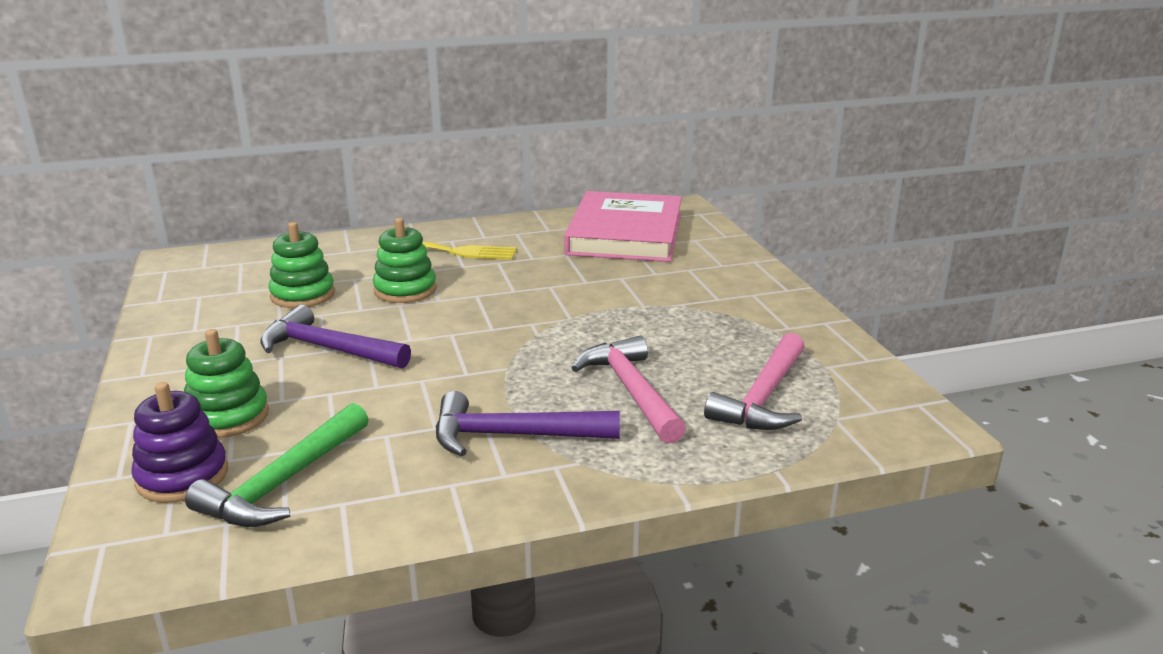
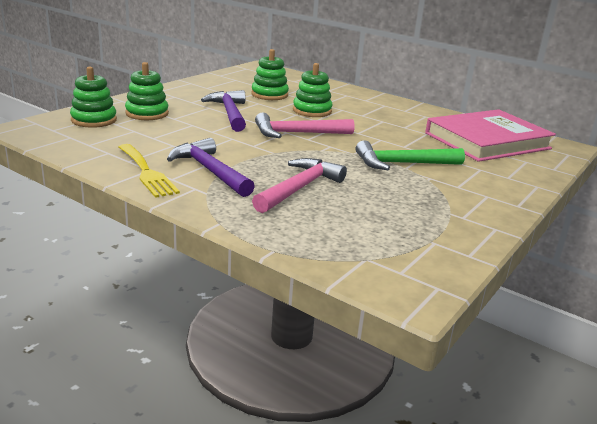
camera: 50 degrees right, 0 degrees up
(182, 476) = (94, 120): purple stacking toy -> green stacking toy
(284, 482) = (110, 137): green hammer -> green hammer (403, 164)
(454, 251) = (373, 109): yellow fork -> yellow fork (147, 172)
(763, 397) = (354, 228): pink hammer -> pink hammer (297, 133)

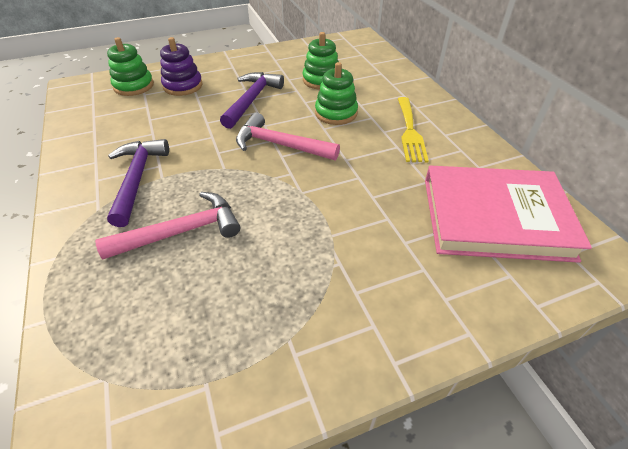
camera: 35 degrees right, 20 degrees up
(147, 113) = (183, 86): green stacking toy -> purple stacking toy
(147, 172) = (88, 165): yellow fork -> yellow fork (410, 132)
(403, 164) = (335, 227): green hammer -> none

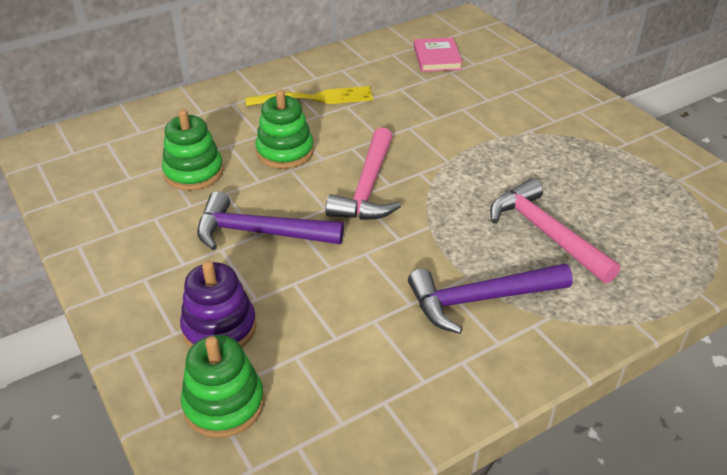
camera: 100 degrees left, 5 degrees down
(495, 218) = (437, 58): pink book -> pink book, size x0.45

